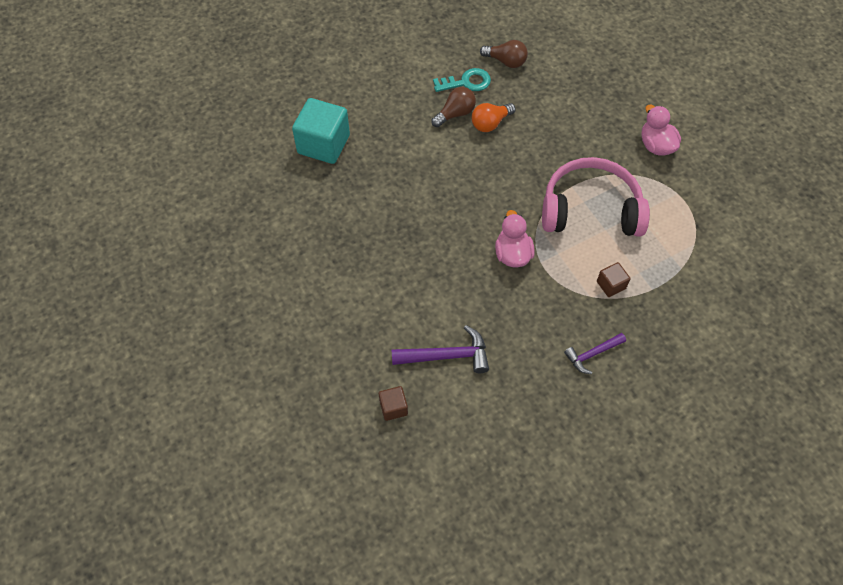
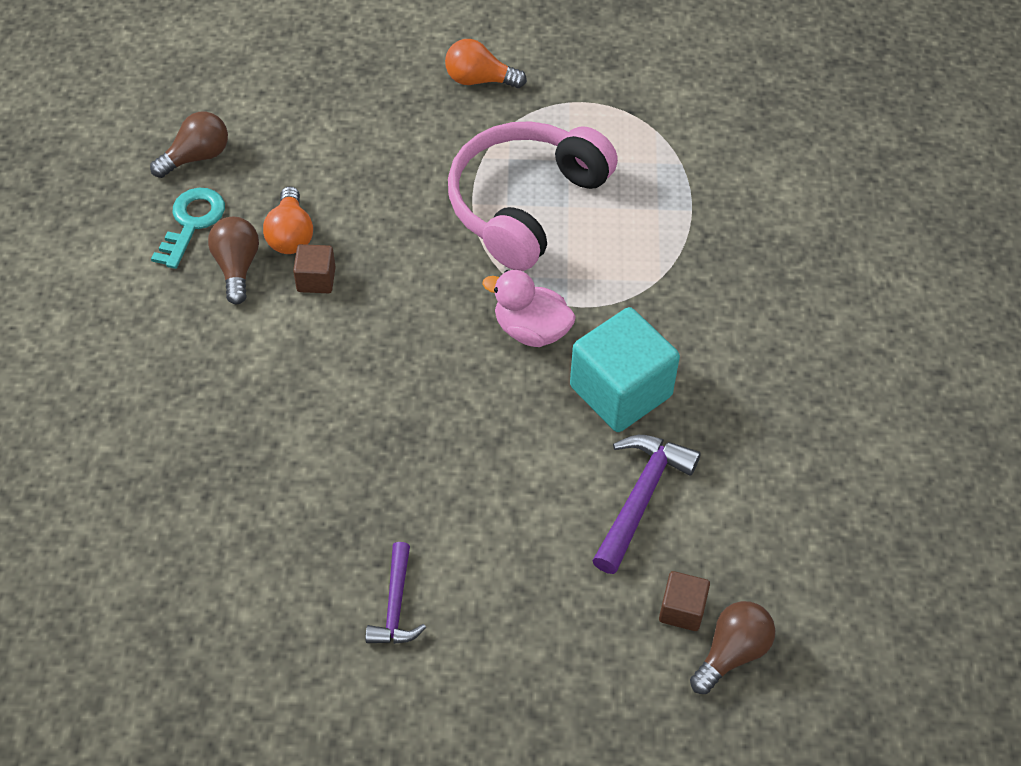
camera: 60 degrees left, 5 degrees down
(323, 144) = (145, 468): turquoise cube -> turquoise cube (620, 391)
(383, 443) = (731, 652): none -> brown light bulb
(592, 354) = (744, 327): purple hammer -> purple hammer (395, 605)
(611, 285) = (656, 249): brown cube -> brown cube (316, 279)
(656, 145) = (479, 80): pink duck -> orange light bulb

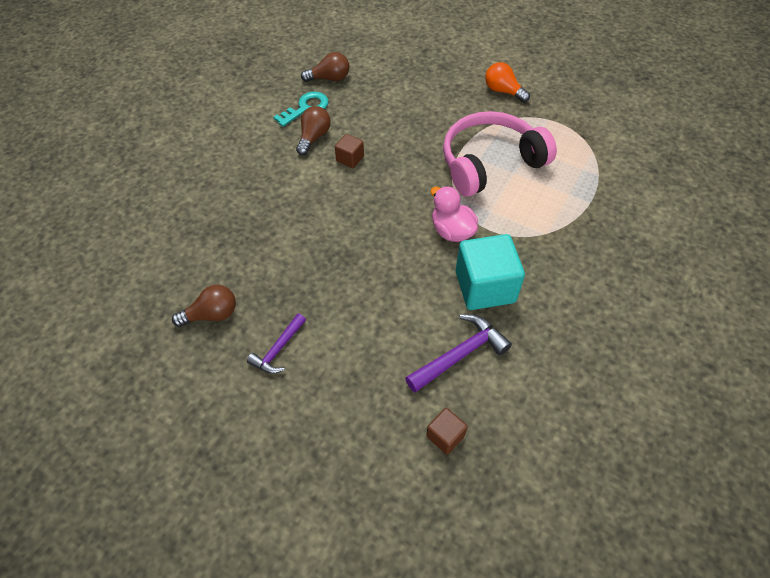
camera: 30 degrees right, 0 degrees up
(291, 235) = (351, 132): orange light bulb -> none
(731, 652) = (461, 480): brown light bulb -> brown light bulb (212, 314)

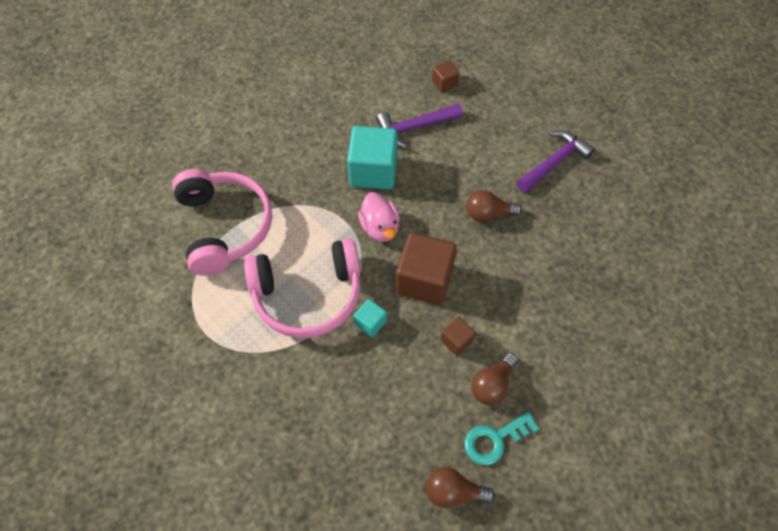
camera: 165 degrees left, 5 degrees up
(212, 314) = (609, 202): brown light bulb -> brown light bulb (488, 214)
(278, 349) = (554, 162): purple hammer -> purple hammer, size x1.53
(392, 196) = (424, 280): none -> brown cube
(427, 155) = (370, 323): none -> turquoise cube
(503, 91) = (238, 400): orange light bulb -> none
(600, 198) = (225, 226): none -> pink headphones

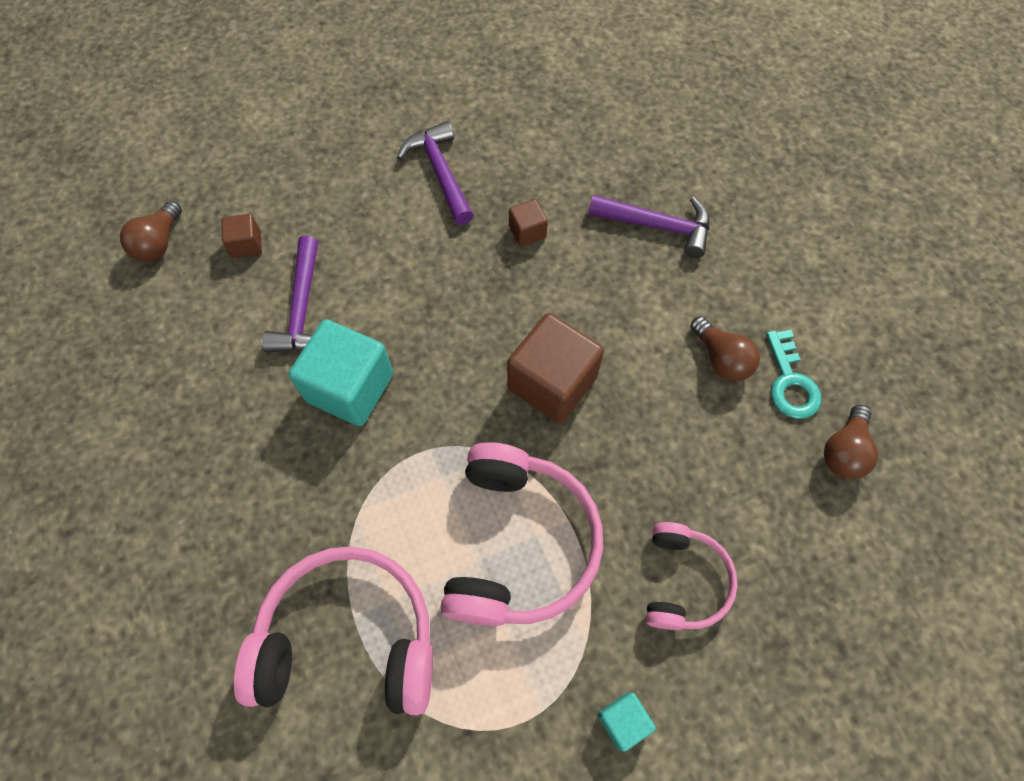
camera: 70 degrees left, 5 degrees up
(316, 400) = (683, 581): none -> pink headphones
(370, 323) = (591, 472): turquoise cube -> turquoise cube (623, 721)
(380, 228) = (448, 410): pink duck -> none
(456, 341) = (651, 376): brown cube -> brown cube (527, 232)
(488, 214) = (483, 273): brown light bulb -> brown light bulb (159, 243)
(585, 311) = (657, 226): none -> purple hammer

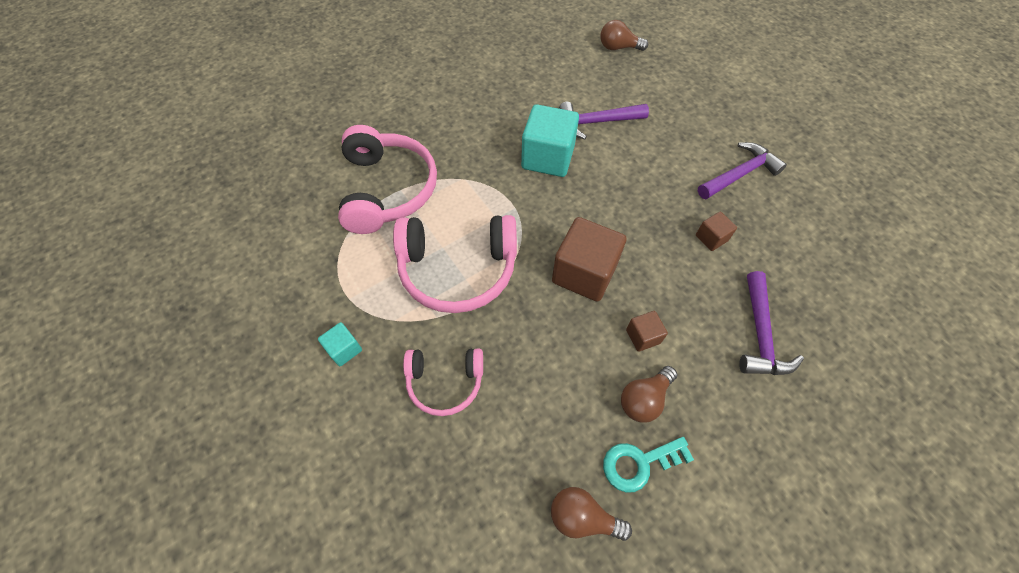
camera: 80 degrees right, 5 degrees down
(247, 245) = (633, 85): brown cube -> brown cube (643, 336)

